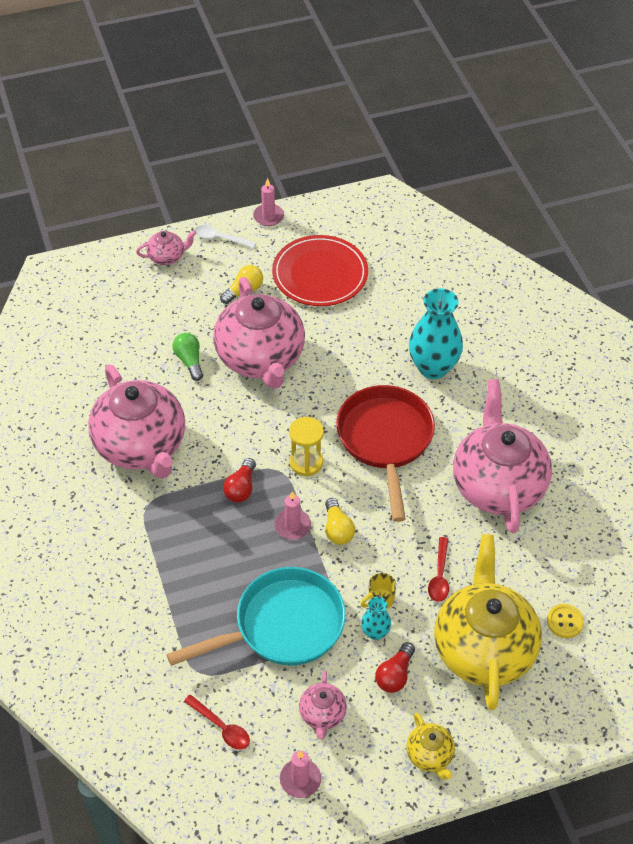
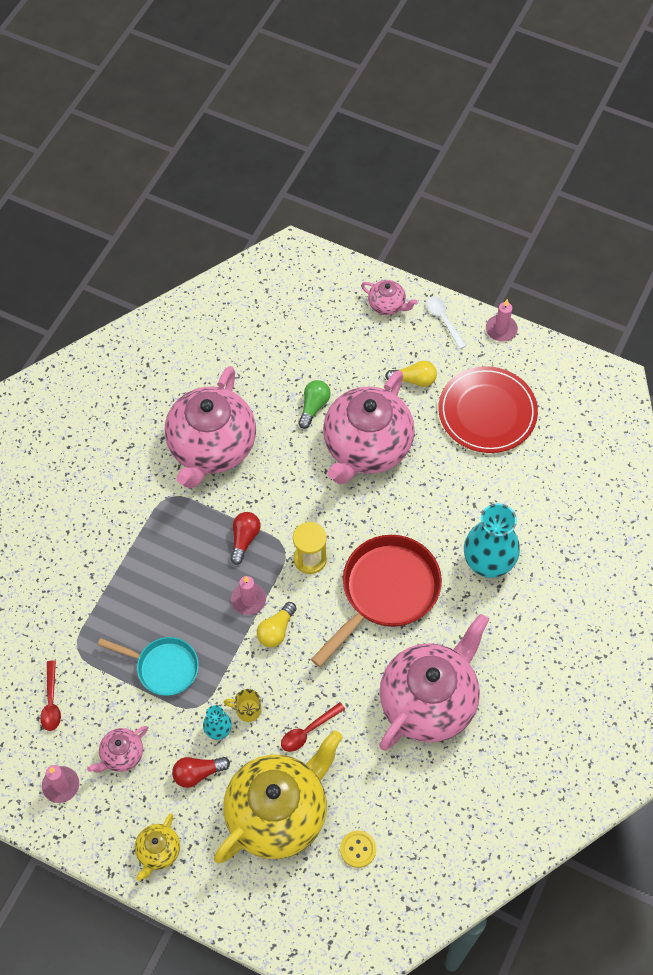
camera: 45 degrees right, 10 degrees up
(241, 488) = (244, 539): red light bulb -> red light bulb turned 135 degrees clockwise
(282, 626) = (163, 667): turquoise pan -> turquoise pan, size x0.61

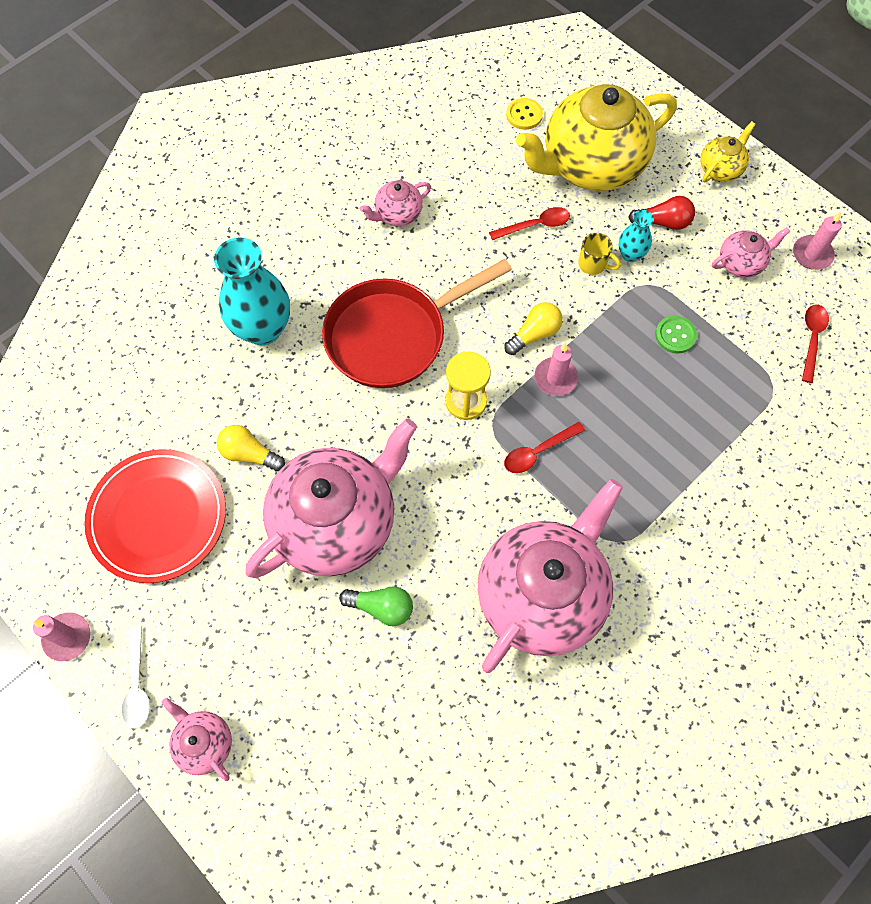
camera: 160 degrees left, 5 degrees up
(163, 667) = (675, 335): turquoise pan -> green button
(244, 539) = (537, 452): red light bulb -> red spoon
(313, 407) = (381, 607): green light bulb -> green light bulb turned 120 degrees counterclockwise
(414, 380) = (228, 600): yellow light bulb -> yellow light bulb (249, 454)
(429, 701) = (398, 214): pink teapot -> pink teapot, size x0.44

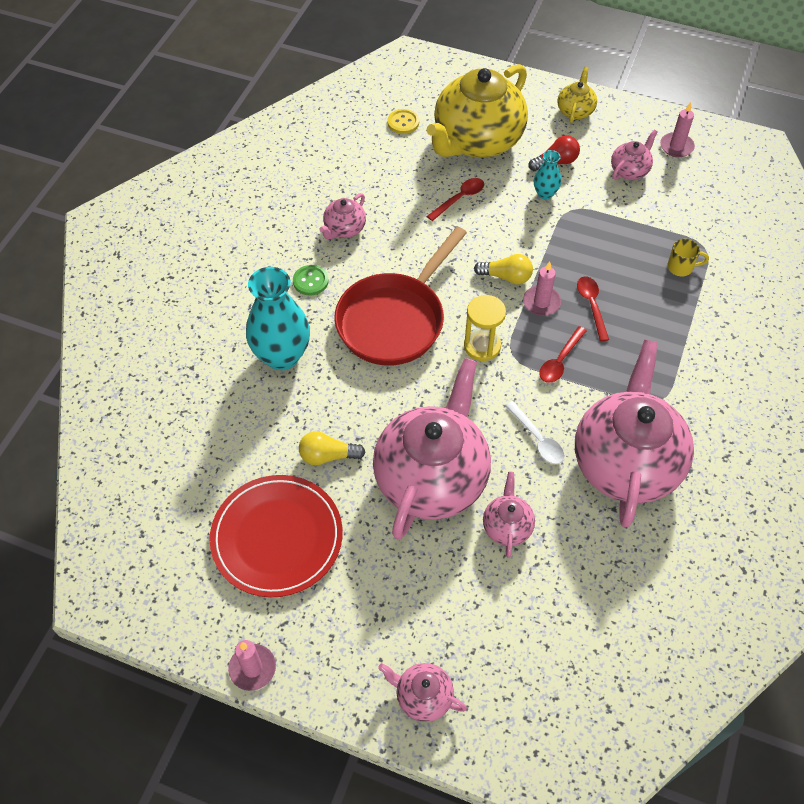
camera: 25 degrees left, 10 degrees down
(137, 685) = (338, 678): white spoon -> white spoon (537, 439)
(381, 607) = (507, 526): green light bulb -> pink teapot
(534, 334) = (506, 277): yellow light bulb -> yellow light bulb turned 75 degrees clockwise
(593, 264) = (521, 210): yellow mug -> yellow mug (681, 267)
(675, 335) = (612, 238): green button -> green button (310, 281)
(812, 338) = (711, 204): red spoon -> red spoon (591, 305)

